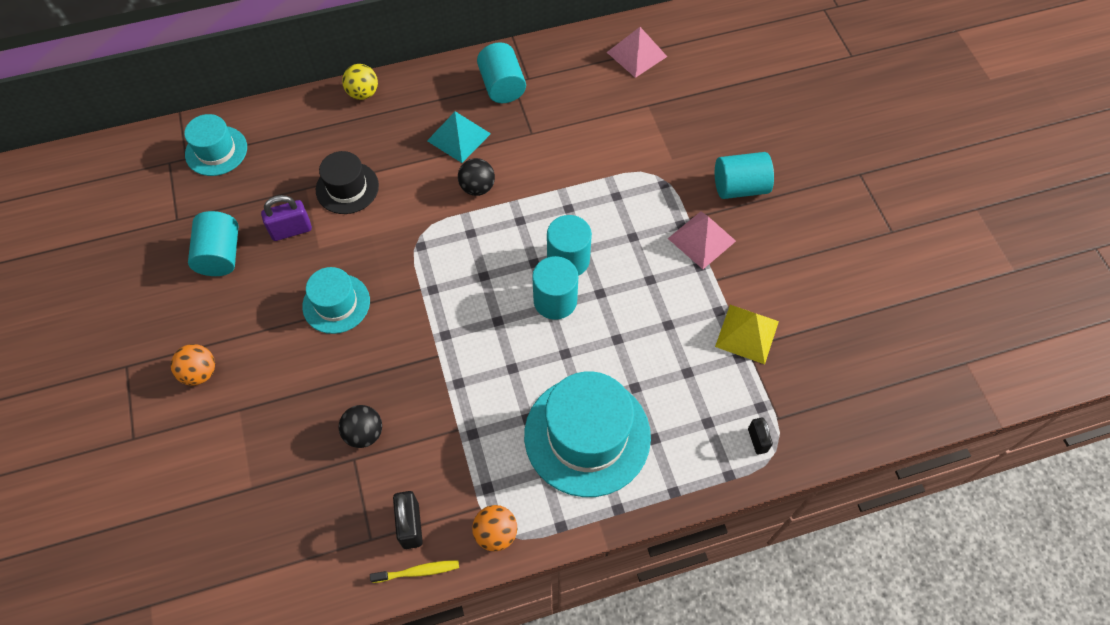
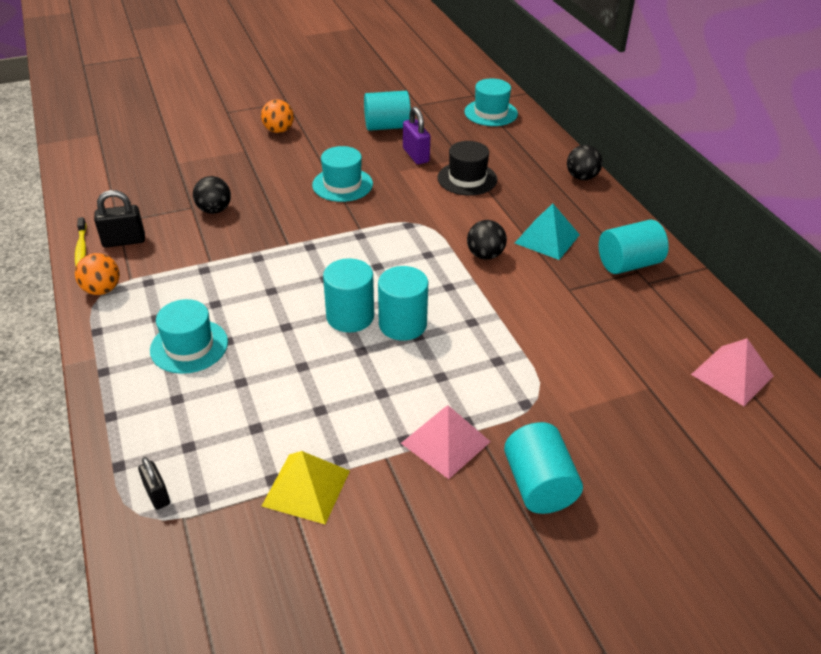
camera: 85 degrees right, 20 degrees down
(363, 93) = (581, 177): yellow ball -> black ball
(587, 435) = (189, 346): turquoise hat -> turquoise hat, size x0.57
(757, 440) = (157, 495): black padlock -> black padlock turned 75 degrees clockwise

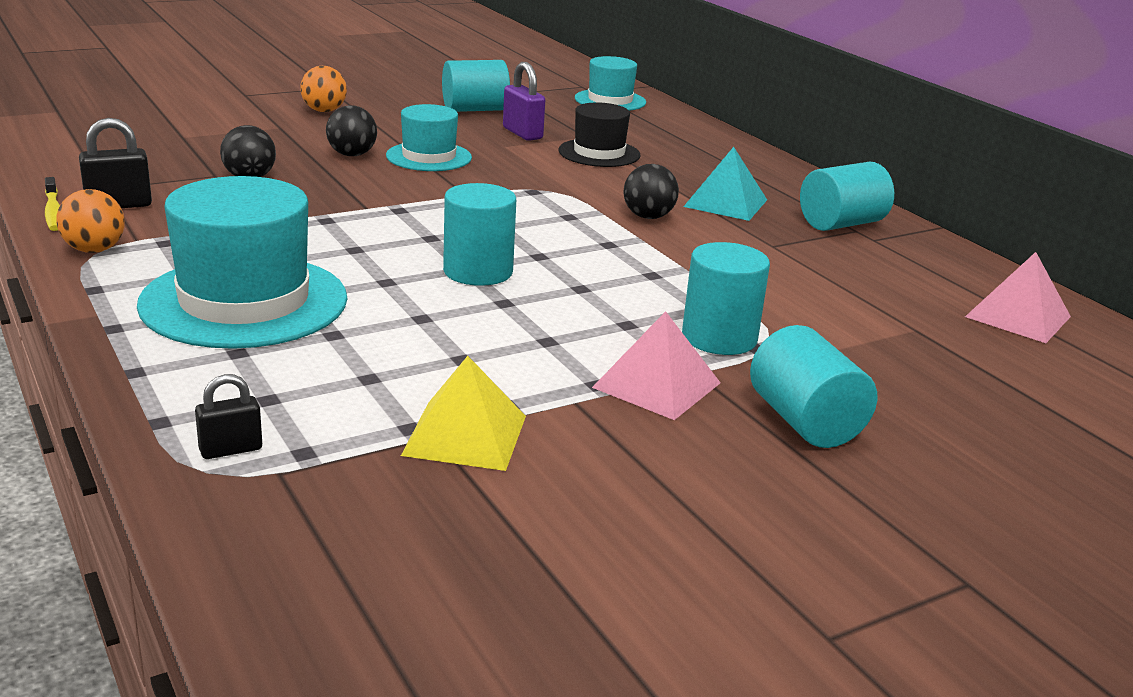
camera: 10 degrees left, 15 degrees down
(157, 495) = (231, 449): black padlock -> black padlock turned 75 degrees counterclockwise
(189, 346) = (244, 301): turquoise hat -> turquoise hat, size x1.75
(402, 324) = (556, 278): turquoise cylinder -> turquoise cylinder (719, 338)
(581, 177) = (750, 153): black ball -> black ball (352, 155)

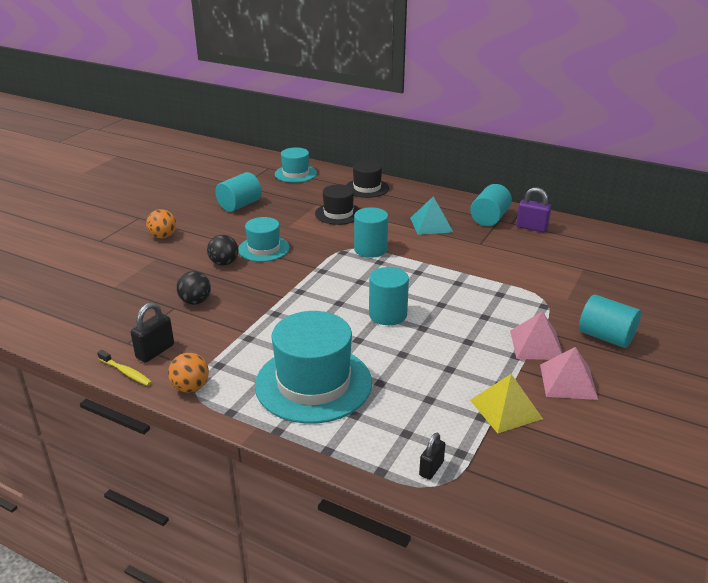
camera: 30 degrees left, 5 degrees up
(522, 133) = (286, 214): purple padlock -> purple padlock (531, 228)
(648, 217) = (412, 247): black ball -> none
(692, 140) = (367, 188): none -> black hat
(719, 338) = (526, 307): turquoise cylinder -> turquoise cylinder (370, 249)
(1018, 316) = (607, 245): pink pyramid -> pink pyramid (568, 381)

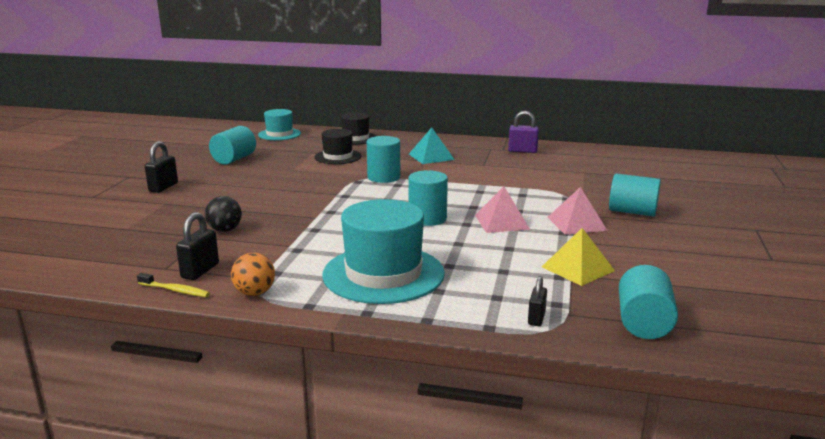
camera: 15 degrees left, 10 degrees down
(163, 236) = (163, 187): orange ball -> black padlock
(224, 263) = (240, 200): black ball -> none
(264, 249) = (276, 186): turquoise hat -> none
(489, 218) = (481, 148): turquoise cylinder -> turquoise cylinder (643, 323)
(568, 381) = (620, 244): pink pyramid -> pink pyramid (502, 222)

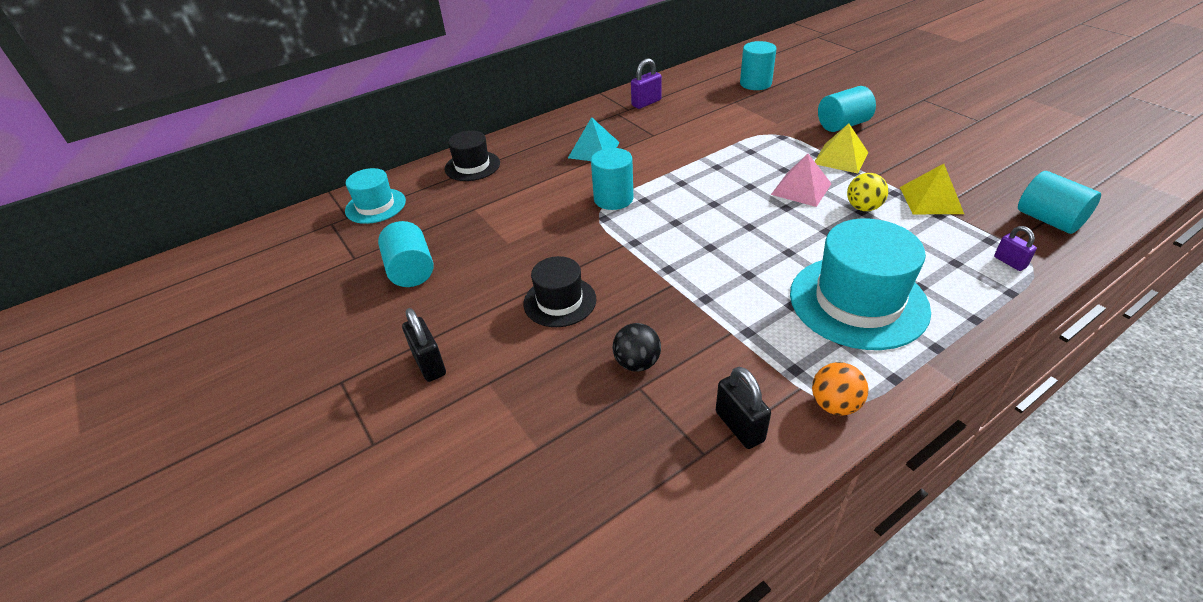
camera: 45 degrees left, 20 degrees up
(175, 290) = (778, 467): yellow toothbrush -> none
(338, 157) = (513, 200): black hat -> black hat (560, 301)
(427, 218) = (751, 221): turquoise cylinder -> turquoise cylinder (755, 83)
(515, 247) = (863, 208): none -> yellow ball
(536, 318) = (1009, 262): black padlock -> purple padlock
(576, 223) = (840, 158): pink pyramid -> yellow pyramid

